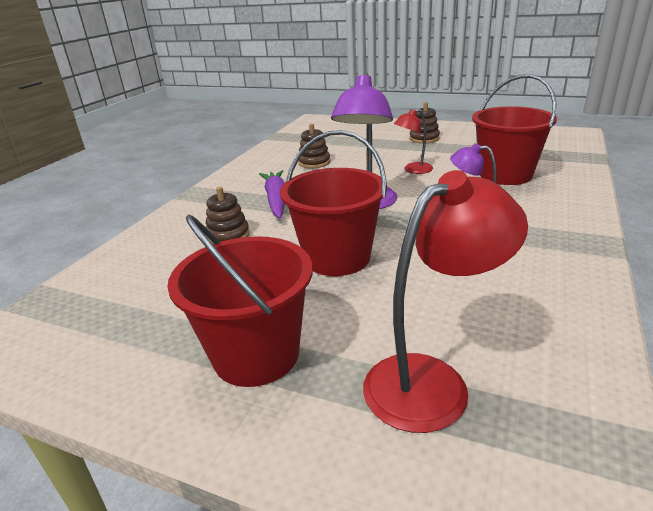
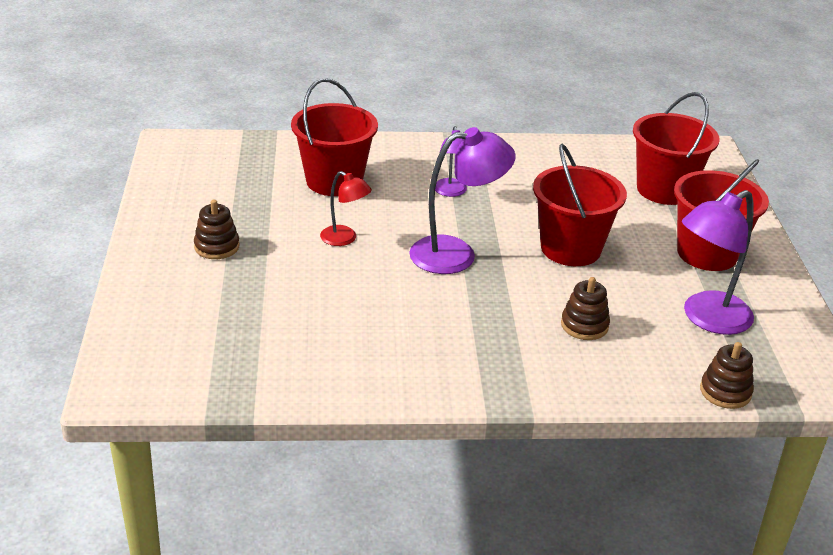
camera: 120 degrees left, 5 degrees up
(161, 303) = (707, 319): none -> purple lamp
(276, 200) = (485, 320): purple carrot -> none
(314, 162) = (350, 324): brown stacking toy -> brown stacking toy (725, 392)
(432, 381) = (664, 190): red lamp -> red bucket

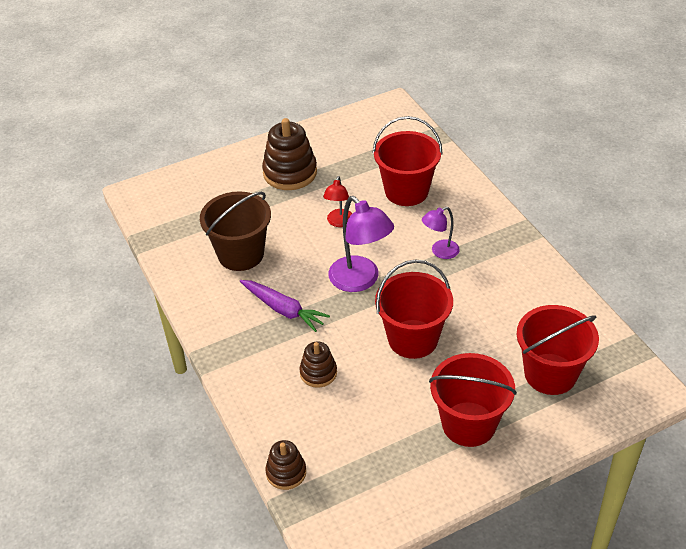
camera: 70 degrees right, 10 degrees up
(217, 247) = (290, 173): brown stacking toy -> brown stacking toy, size x1.75
(337, 327) = (241, 254): none -> brown bucket
(464, 321) = (283, 310): none -> purple carrot
(707, 319) = (373, 443): purple lamp -> none

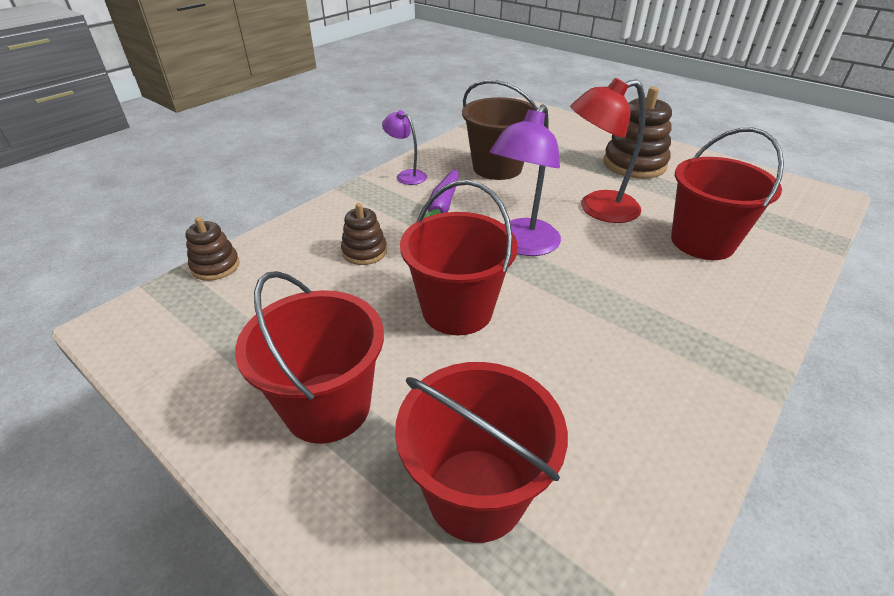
camera: 65 degrees right, 5 degrees down
(339, 222) = (597, 209): red lamp -> red lamp, size x1.79
(440, 252) = (629, 295): purple lamp -> purple lamp (406, 175)

